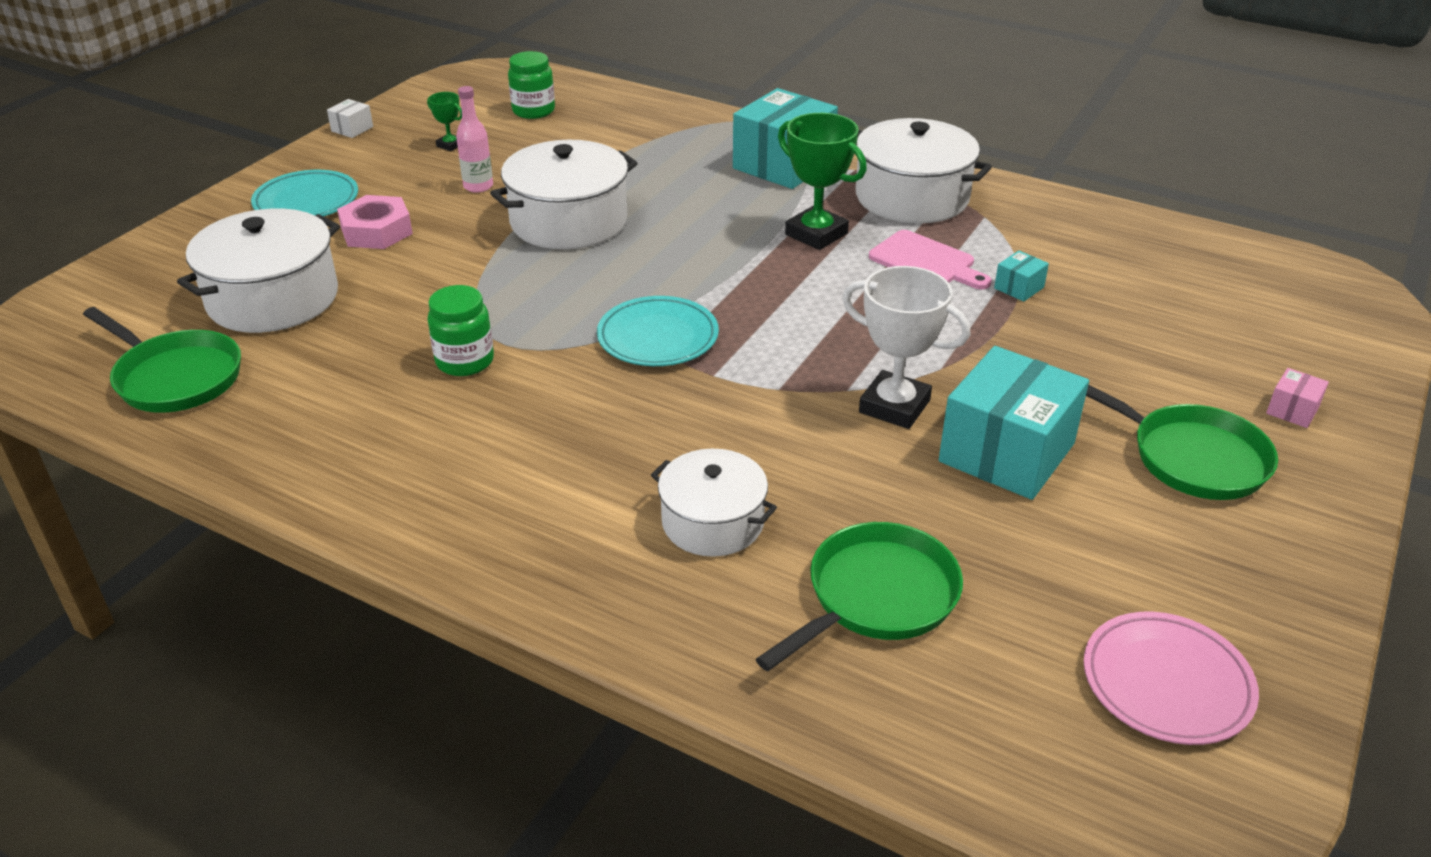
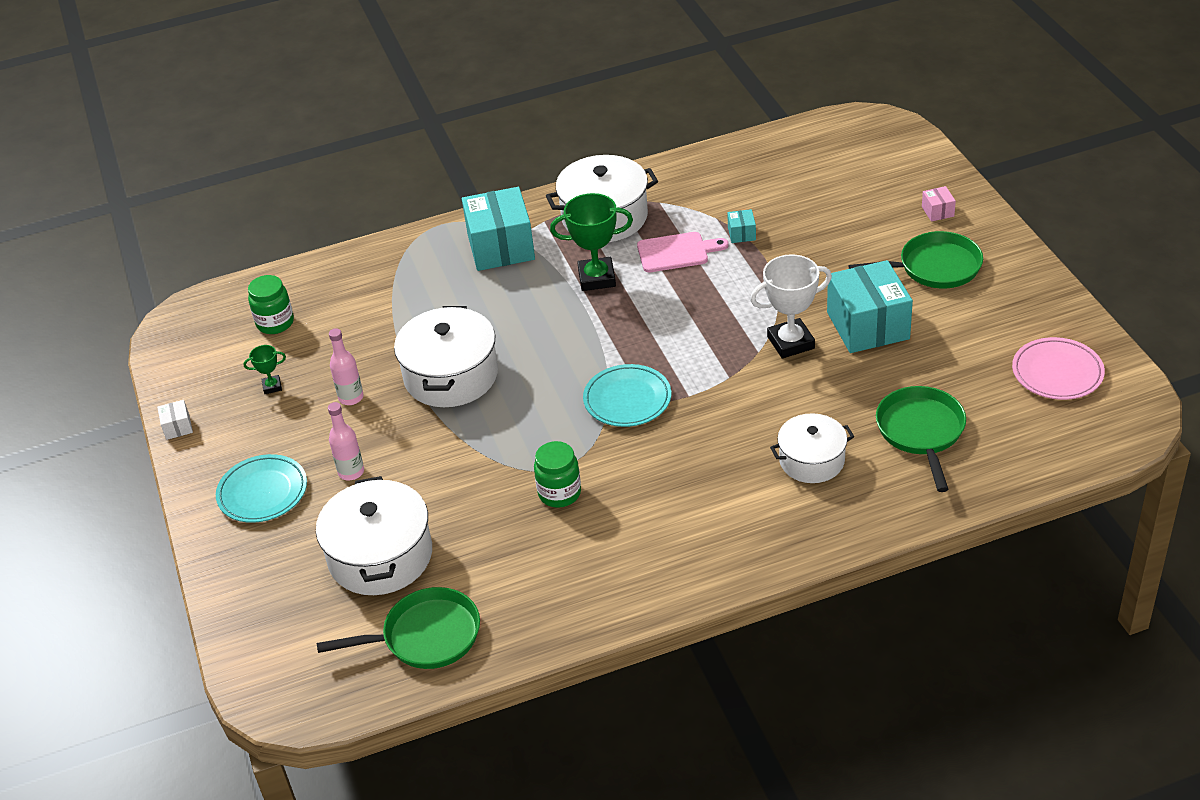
camera: 45 degrees left, 5 degrees up
(377, 231) = (351, 472): pink nut -> pink bottle

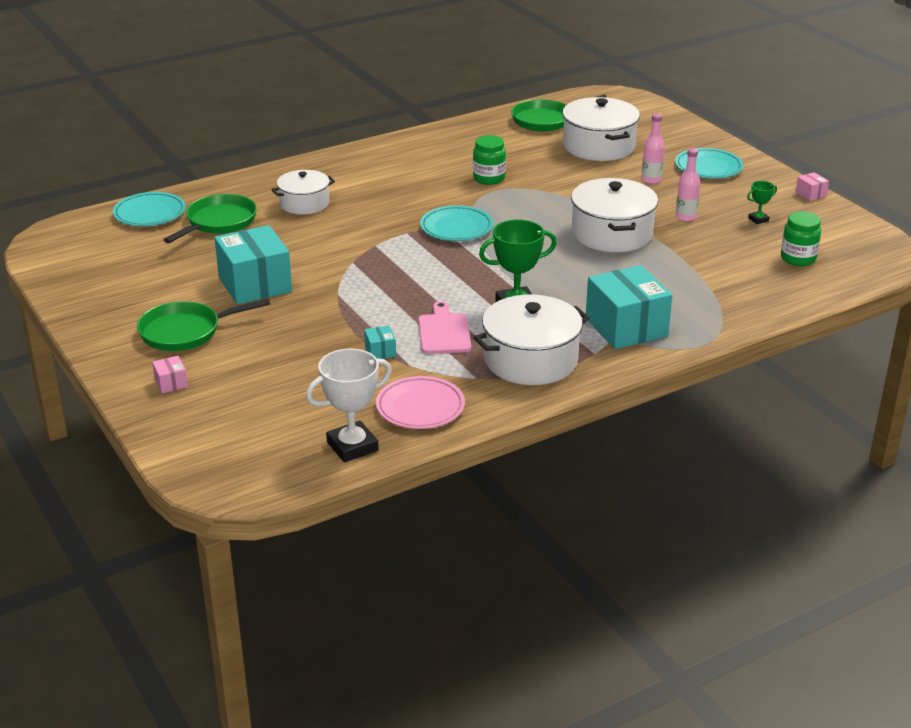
camera: 165 degrees right, 10 degrees down
(177, 427) = (810, 194): white box -> pink box
(677, 252) = (444, 332): pink cutting board -> pink cutting board turned 105 degrees clockwise
(791, 342) = (324, 269): white trophy -> white trophy (352, 446)
(921, 432) = (218, 222): green pan -> green pan turned 135 degrees counterclockwise
(1015, 457) = (149, 213): none -> turquoise plate
(1057, 373) = (97, 262): pink plate -> pink plate (420, 407)

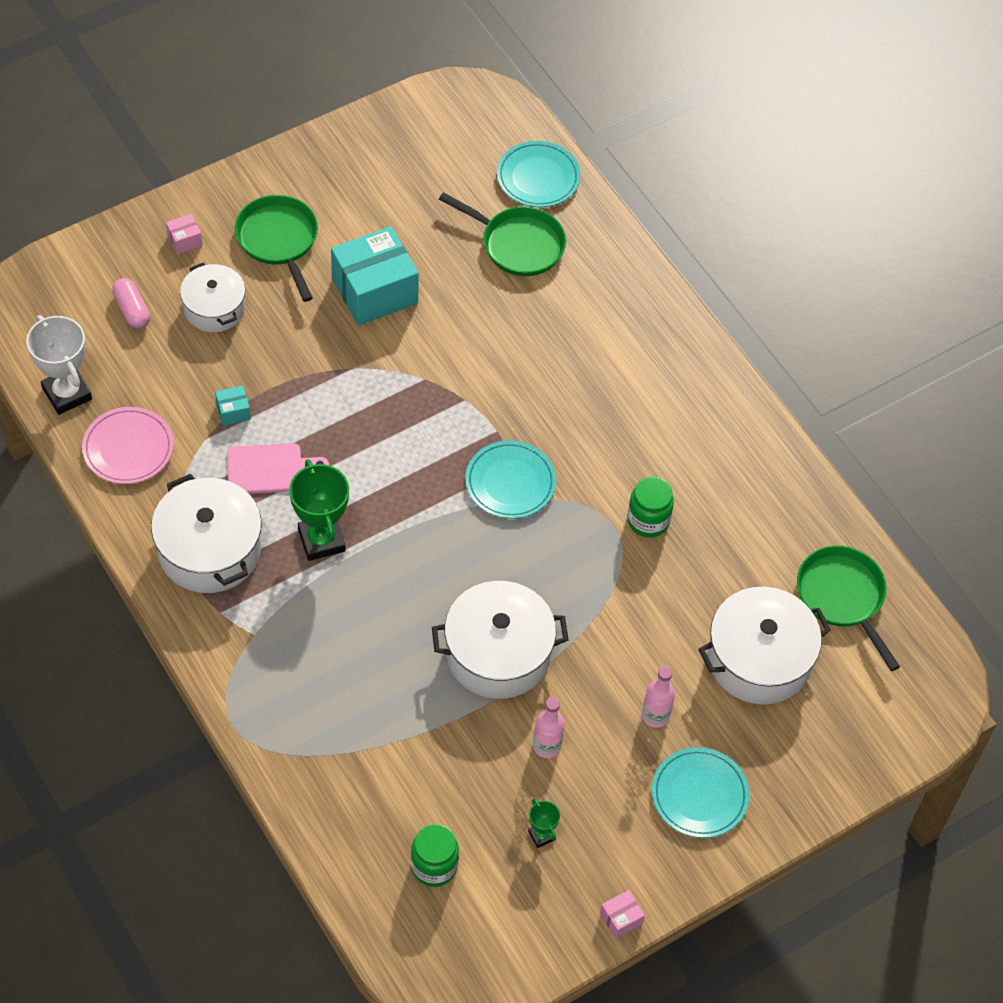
camera: 85 degrees right, 25 degrees up
(253, 411) = (132, 310): none -> pink capsule
(304, 203) = (568, 324): white pot -> white pot (214, 308)
(626, 327) = (273, 649): turquoise box -> none

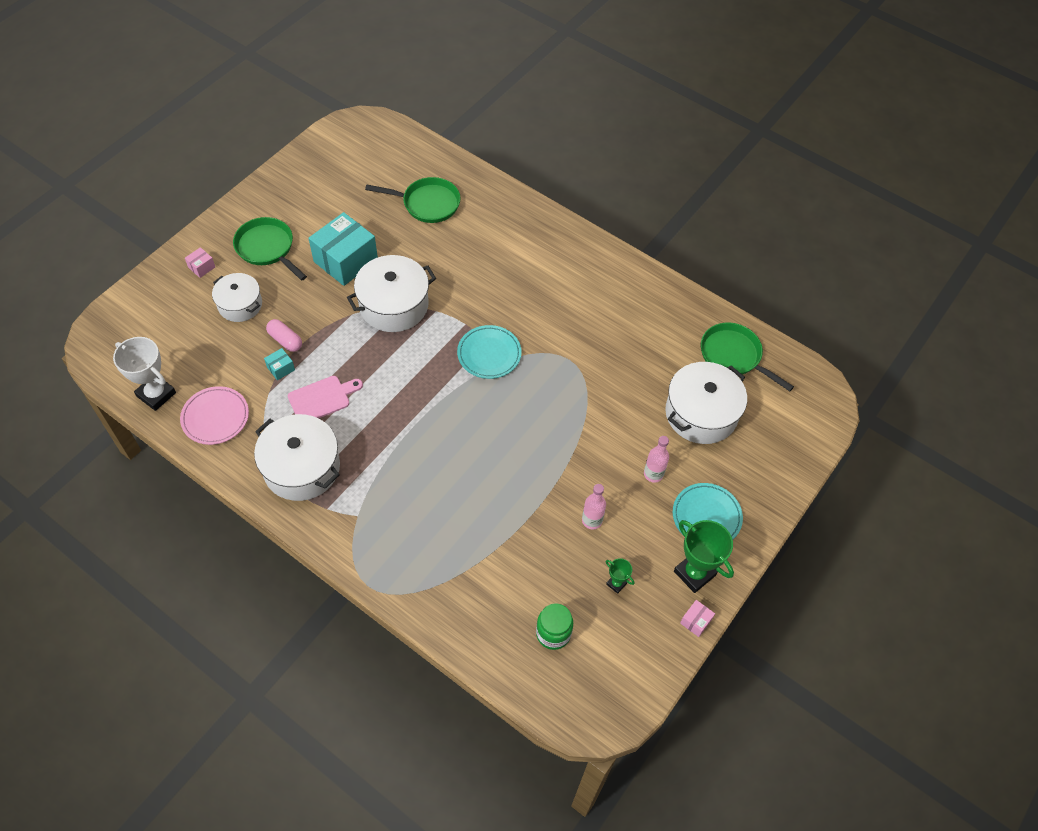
camera: 20 degrees left, 0 degrees up
(132, 310) = (182, 324): pink capsule -> pink capsule (285, 340)
(321, 540) = (378, 434): green trophy -> green trophy (694, 573)
(498, 653) = (531, 469): white pot -> white pot (394, 305)
(538, 177) = (422, 160): turquoise plate -> none
(648, 520) = (589, 349): green jar -> none

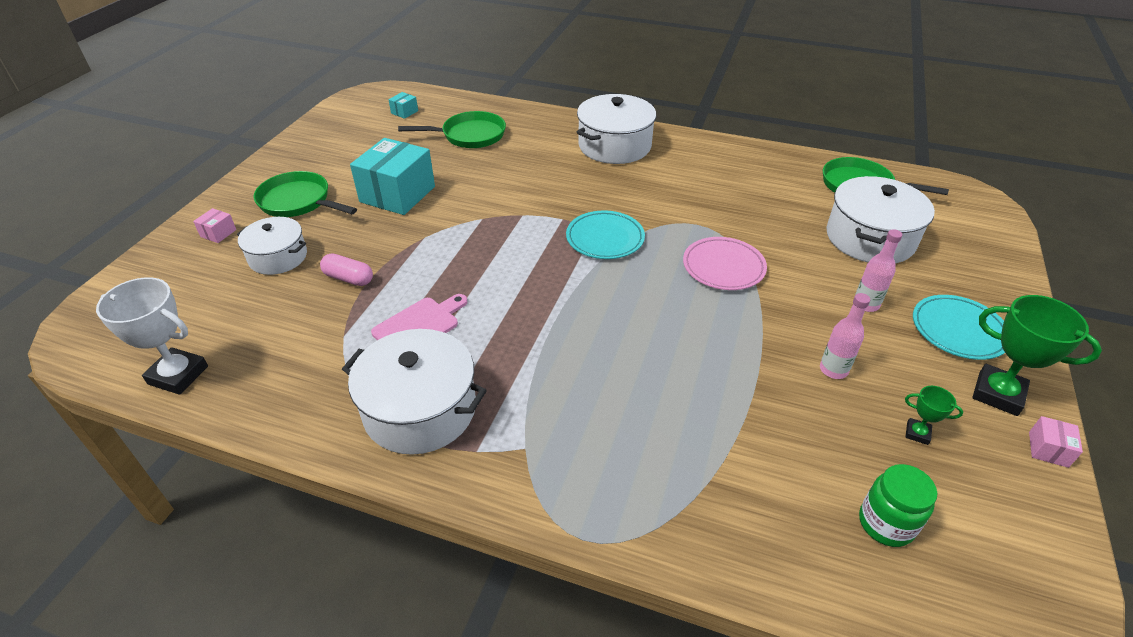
camera: 15 degrees left, 15 degrees down
(215, 417) = (274, 381): pink plate -> pink plate (723, 267)
(281, 368) = (352, 307): turquoise box -> turquoise box (404, 112)
(394, 305) = (471, 220): white pot -> white pot (614, 146)

